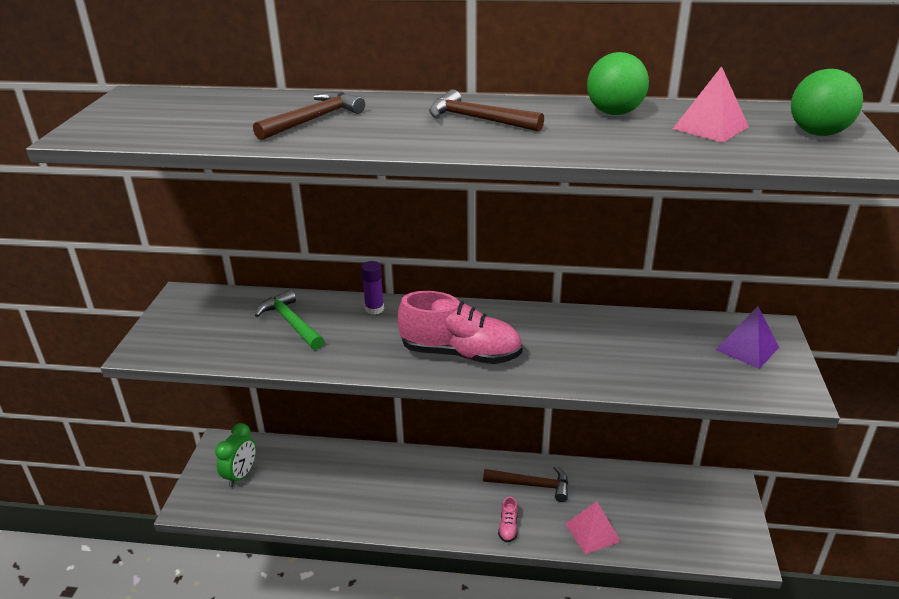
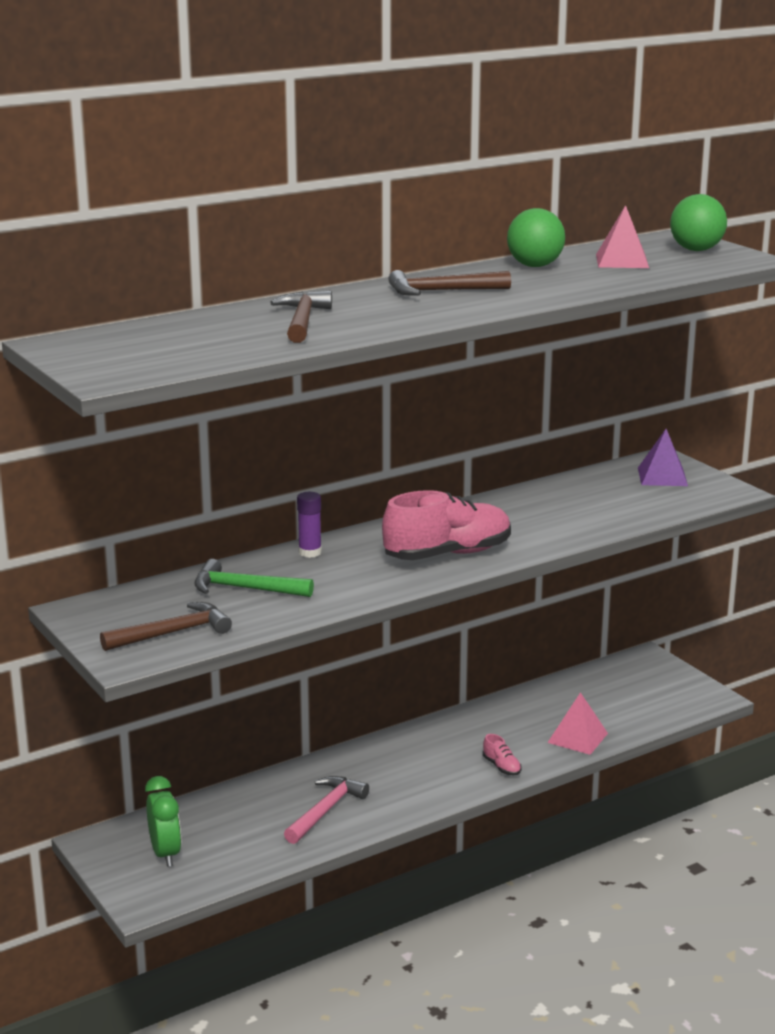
camera: 40 degrees left, 10 degrees down
(358, 496) = (325, 811): none -> pink hammer
(531, 485) = (482, 729): brown hammer -> brown hammer (172, 633)

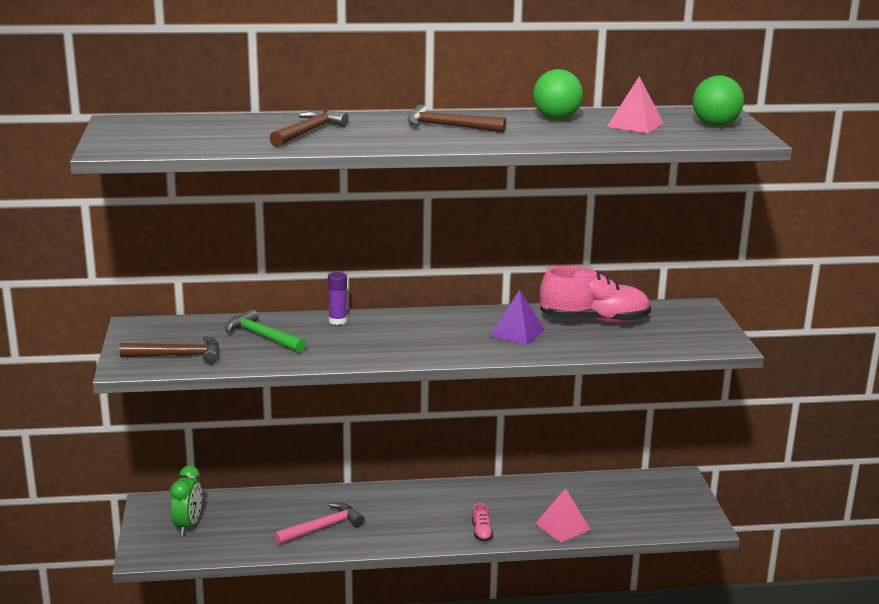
camera: 25 degrees right, 0 degrees up
(447, 554) = (435, 344): pink shoe -> pink shoe (594, 321)
(662, 476) = (682, 321): purple pyramid -> purple pyramid (517, 332)

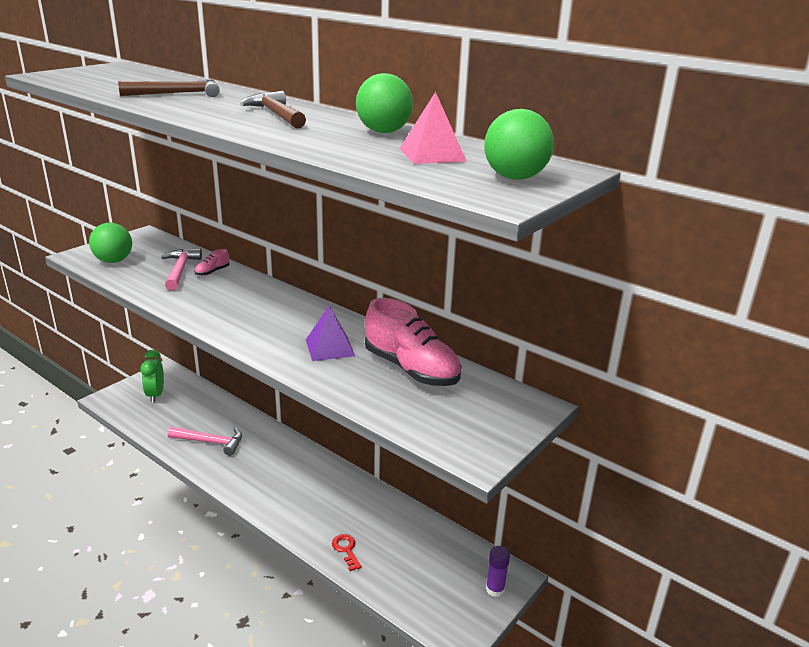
camera: 45 degrees right, 5 degrees up
(177, 356) = (114, 261): brown hammer -> green ball
(188, 525) = (155, 395): green clock -> green clock turned 120 degrees clockwise
(262, 336) = (180, 270): green hammer -> pink hammer
(337, 321) = (243, 281): purple glue stick -> purple glue stick (495, 589)
(481, 532) = (287, 513): pink shoe -> pink shoe (212, 272)
(562, 526) = (346, 550): pink pyramid -> red key

